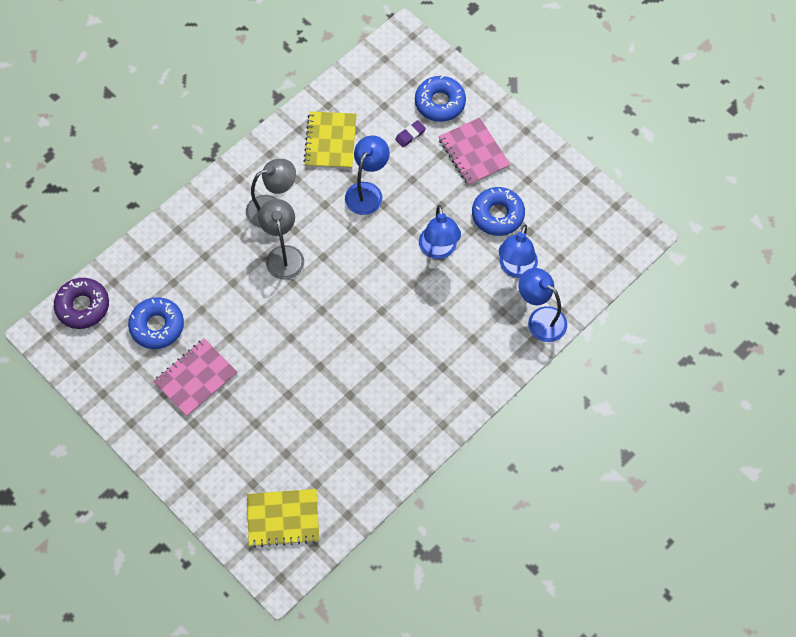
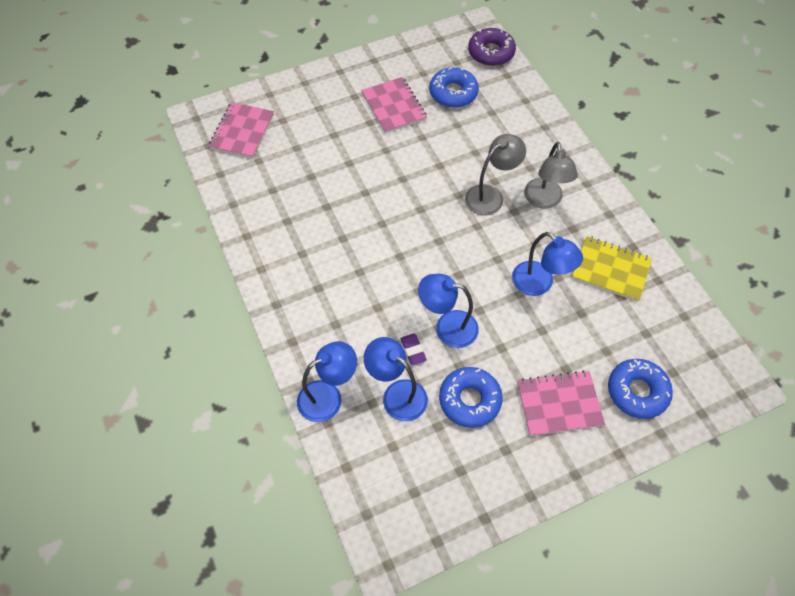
camera: 110 degrees right, 5 degrees down
(283, 255) = (490, 196): grey lamp -> grey lamp turned 45 degrees counterclockwise
(283, 518) = (242, 131): yellow notebook -> pink notebook
(410, 135) = (600, 346): purple eraser -> purple eraser (413, 350)

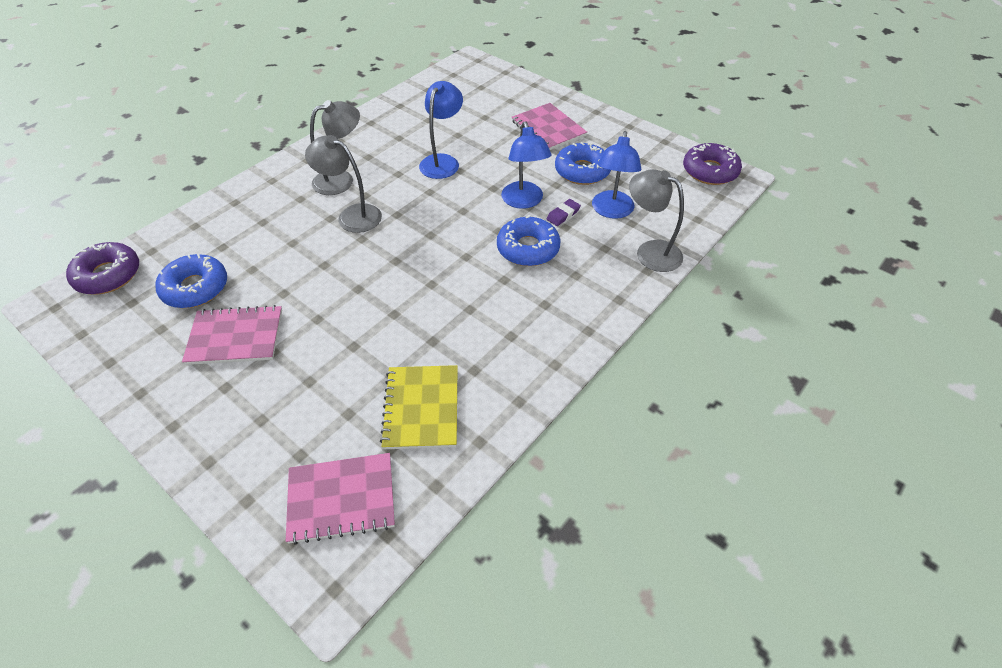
camera: 115 degrees left, 10 degrees down
(328, 396) = (650, 252): blue lamp -> grey lamp
(394, 106) = (235, 337): pink notebook -> pink notebook turned 45 degrees clockwise
(410, 532) = (710, 171): none -> purple donut
(611, 269) = (403, 128): yellow notebook -> yellow notebook (421, 408)
(637, 391) = (509, 98): blue donut -> blue donut (528, 248)

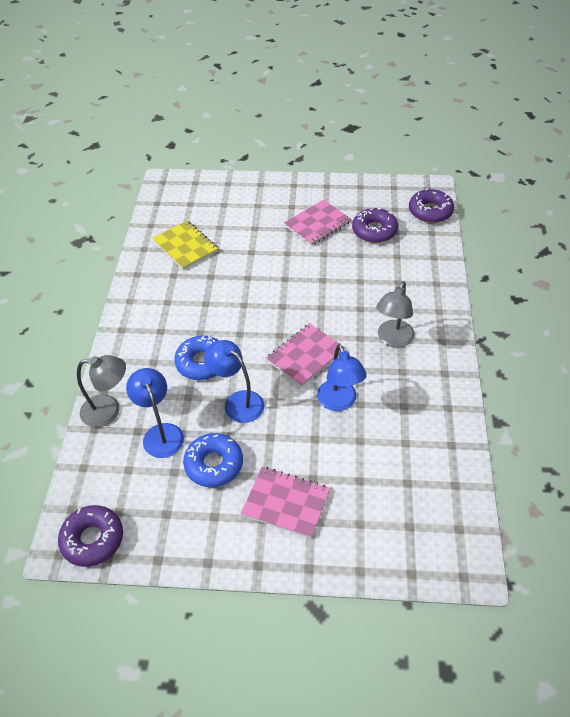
camera: 145 degrees right, 0 degrees up
(195, 288) = (374, 231): blue donut -> purple donut
(341, 499) = (188, 202): pink notebook -> pink notebook (305, 356)
(352, 215) = (348, 318): grey lamp -> none
(563, 214) = (197, 407): purple eraser -> none

